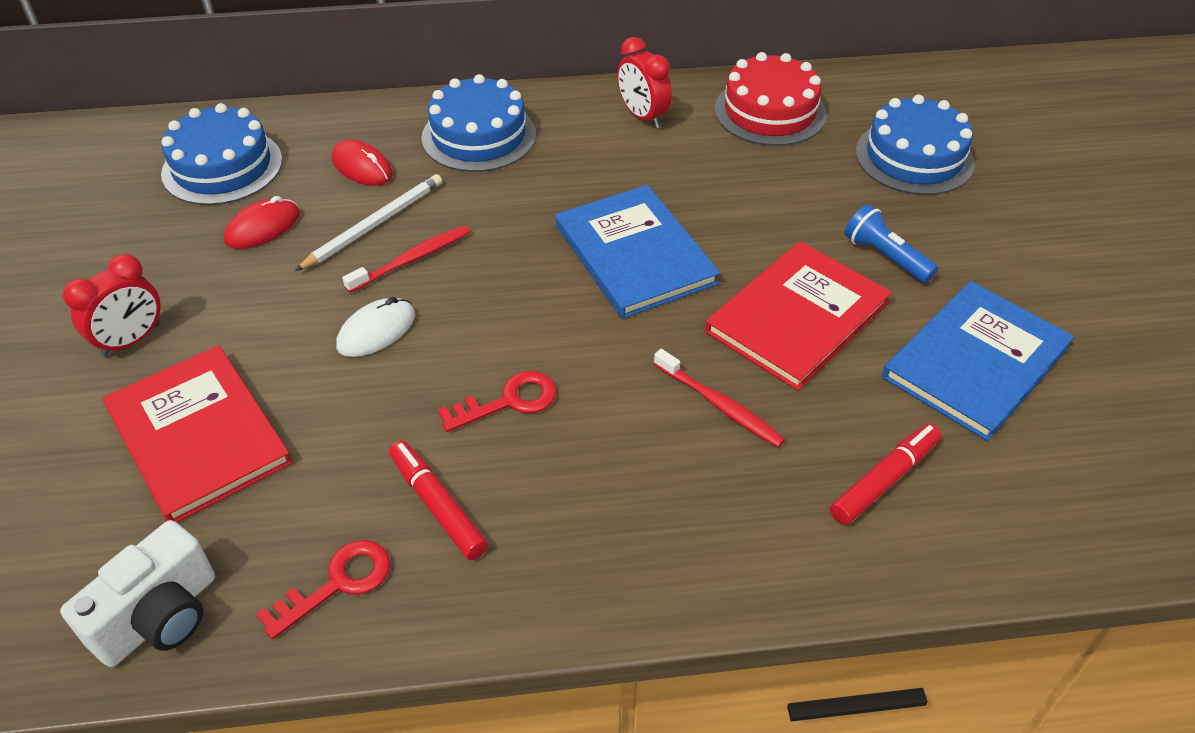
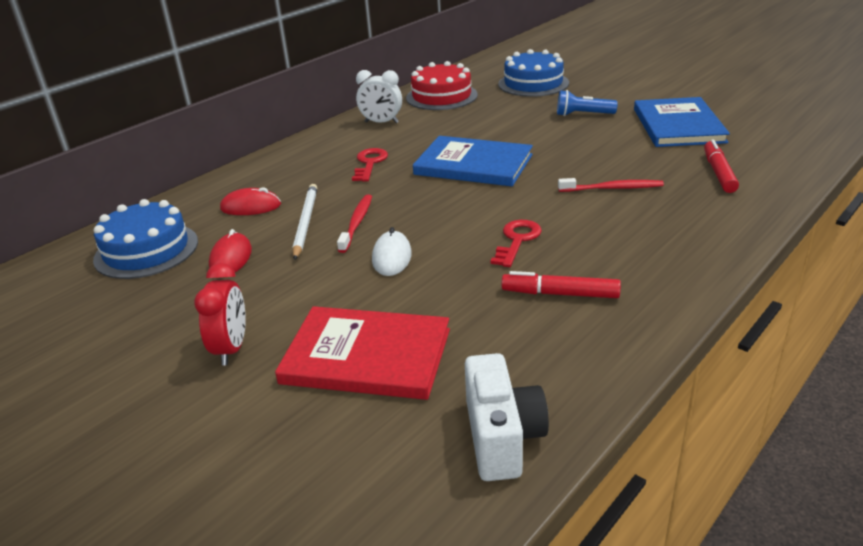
camera: 40 degrees left, 15 degrees down
(337, 584) = (571, 353): red key -> red key (370, 163)
(479, 136) = (302, 165): blue cake -> none
(642, 116) = (381, 122): red clock -> white clock
(797, 318) = (587, 147): red book -> none

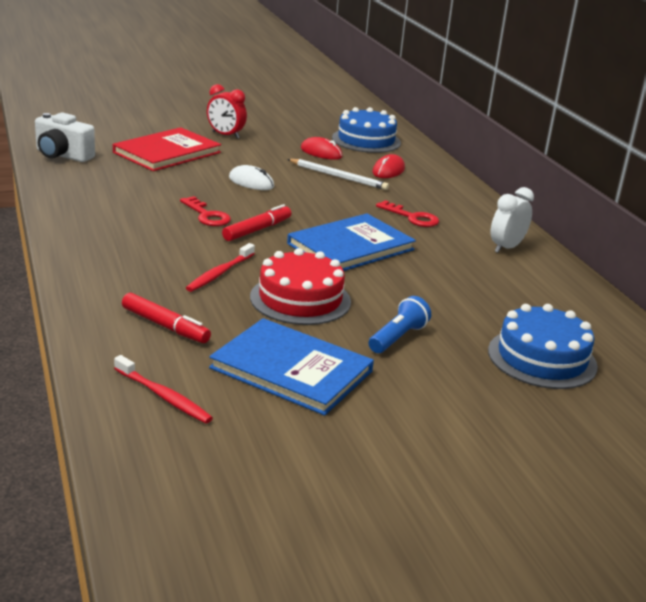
camera: 115 degrees right, 5 degrees down
(357, 223) = (313, 187): red toothbrush -> red toothbrush (164, 396)
(441, 96) = (554, 295): red cake -> red cake (300, 299)
(561, 294) = (129, 202): red marker -> red marker (257, 230)

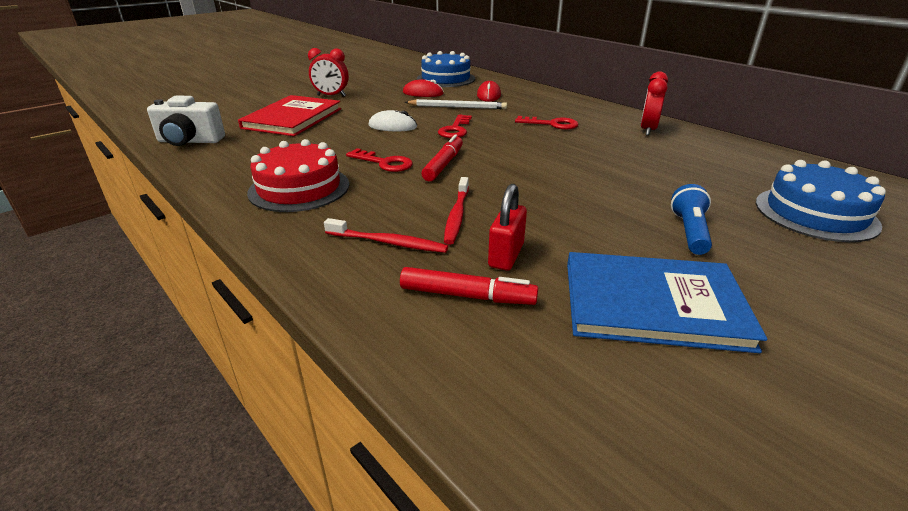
camera: 20 degrees left, 5 degrees up
(164, 396) = (572, 403): red toothbrush -> red toothbrush (388, 242)
(223, 311) = (506, 255): none -> red padlock
(300, 299) = (560, 219): red cake -> red cake (299, 188)
(307, 200) = (455, 129): none -> red key
(351, 247) = (538, 159): blue book -> none
(506, 247) = (647, 130): white clock -> red clock

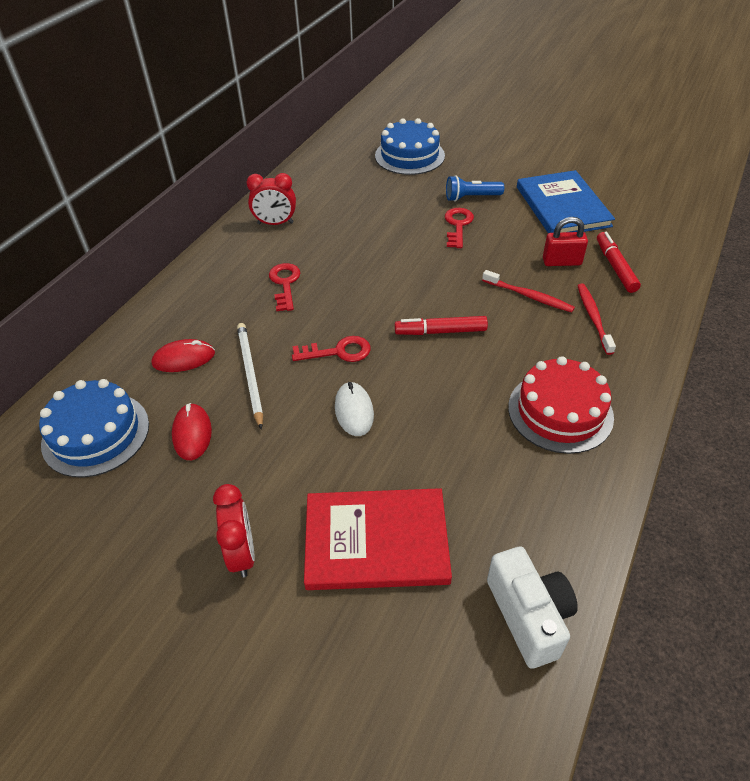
camera: 110 degrees left, 15 degrees up
(384, 163) = (464, 374): red key -> red key (458, 225)
(456, 215) = (529, 296): red toothbrush -> red toothbrush turned 45 degrees clockwise

